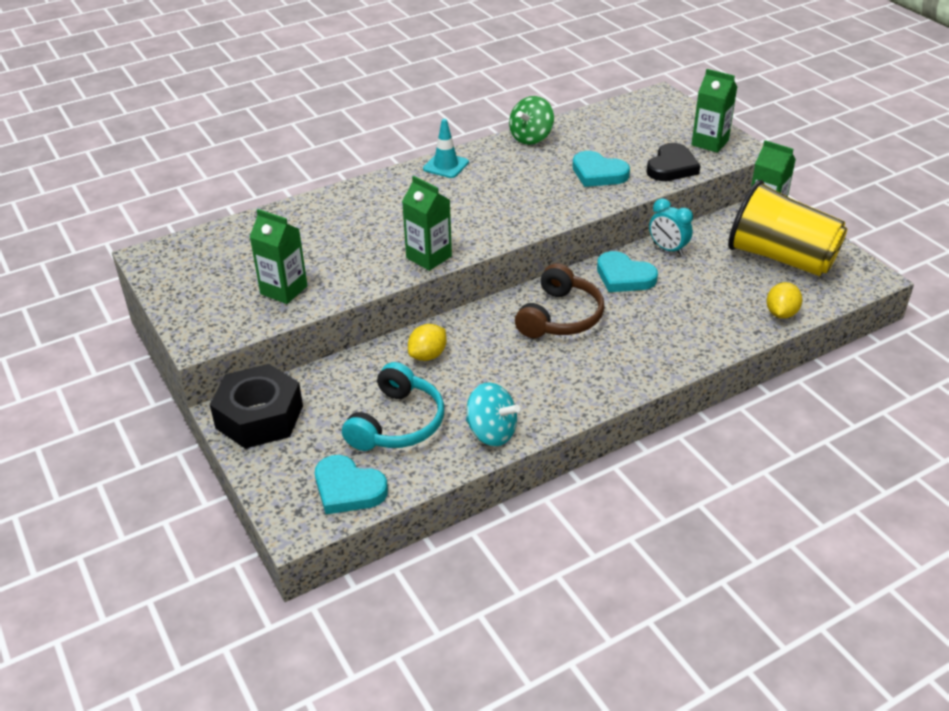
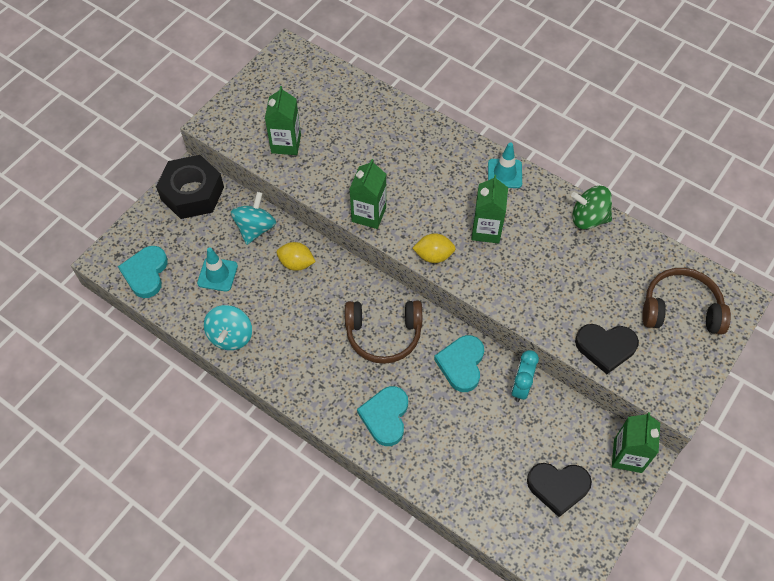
camera: 65 degrees right, 20 degrees up
(355, 375) = (255, 228): none -> turquoise spinning top
(397, 423) = (217, 274): turquoise headphones -> turquoise traffic cone
(598, 173) = (559, 291): turquoise heart -> turquoise heart (385, 416)
(654, 122) = (680, 309): none -> brown headphones
(710, 143) = (671, 368): green carton -> green carton (486, 230)
(781, 258) = (558, 487): yellow cup -> black heart
(781, 313) = (470, 506): yellow lemon -> yellow lemon (433, 255)

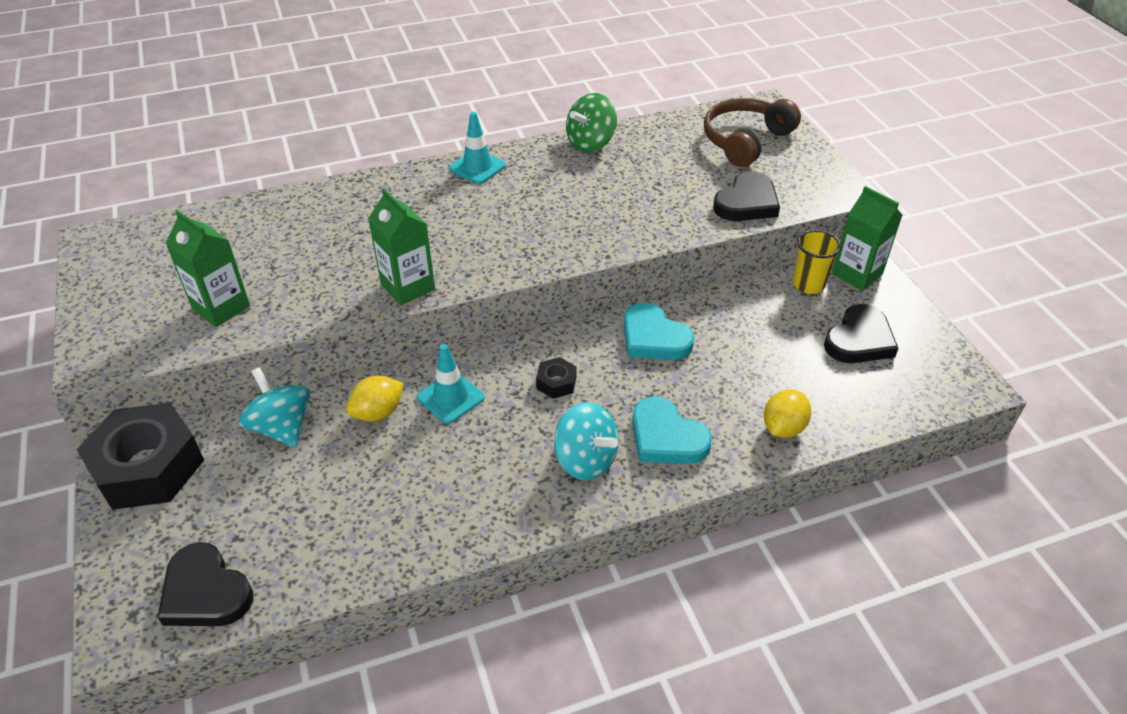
camera: 55 degrees left, 15 degrees down
(146, 273) = (205, 592): turquoise heart -> black heart
(217, 274) = (303, 504): turquoise traffic cone -> turquoise traffic cone (450, 397)
(231, 336) = (411, 538): turquoise spinning top -> turquoise spinning top (585, 460)
(383, 334) = (556, 383): brown headphones -> black nut
(433, 255) = (519, 263): yellow lemon -> yellow lemon (783, 428)
(486, 230) = (530, 211): green carton -> none
(520, 387) = (720, 307): turquoise clock -> none
(589, 429) = (808, 284): none -> yellow cup

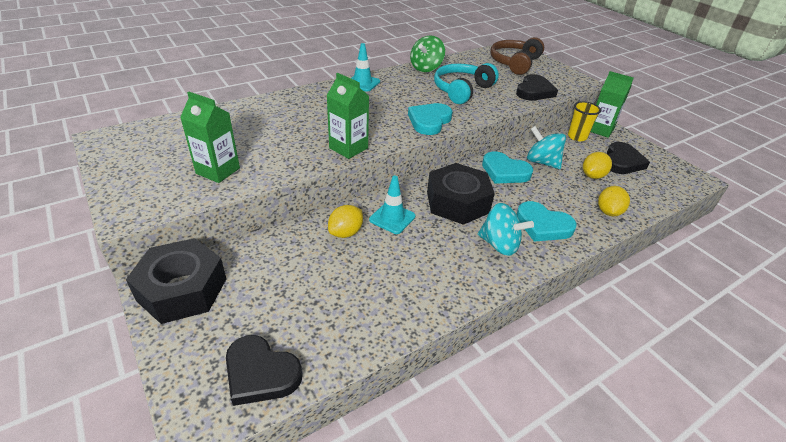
camera: 15 degrees left, 5 degrees down
(282, 427) = (279, 250): turquoise spinning top -> turquoise spinning top (542, 162)
(547, 249) = (429, 121): none -> turquoise heart
(556, 383) = (457, 202): black nut -> black nut, size x2.34
(627, 192) = (462, 90): none -> turquoise headphones
(794, 361) = (593, 176): none -> yellow lemon

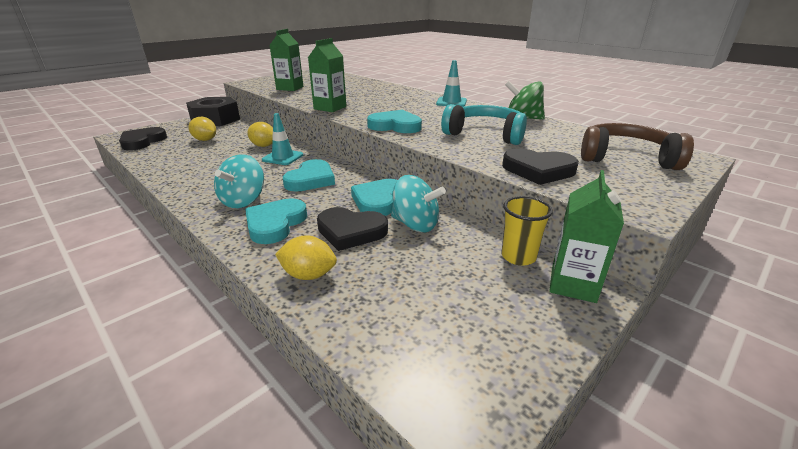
camera: 80 degrees right, 10 degrees down
(457, 202) = (311, 179): black nut -> turquoise heart
(542, 162) = (415, 224): turquoise spinning top -> turquoise spinning top turned 90 degrees clockwise
(593, 176) = (402, 266): yellow lemon -> yellow lemon (205, 140)
(622, 162) = (467, 303): black heart -> black heart (351, 231)

